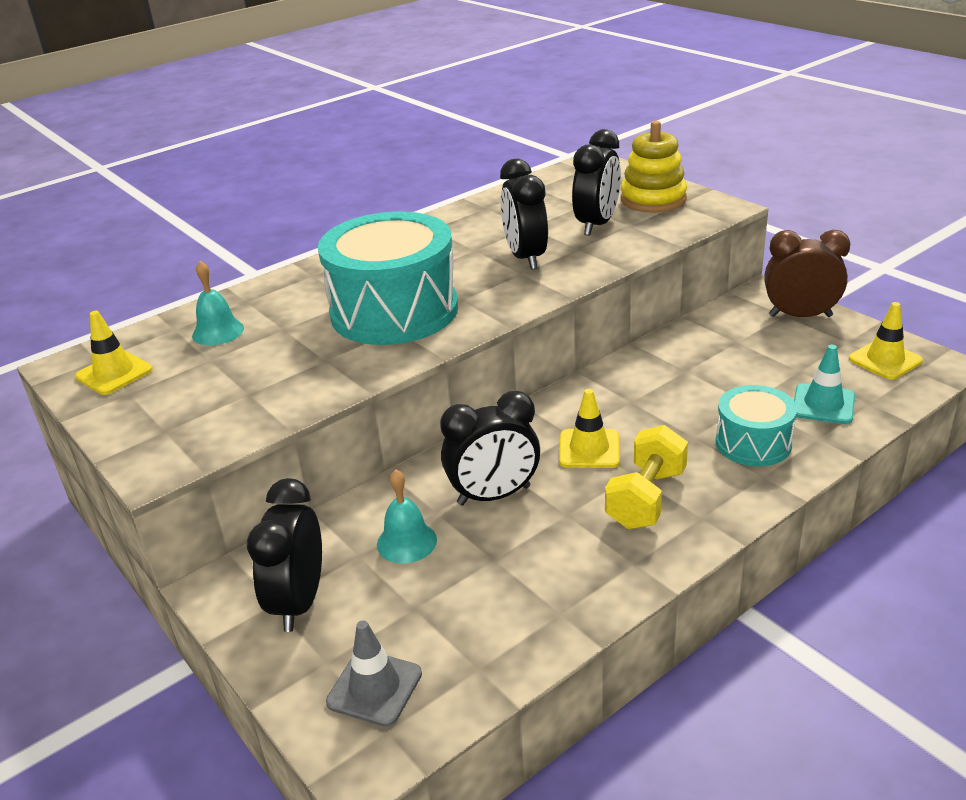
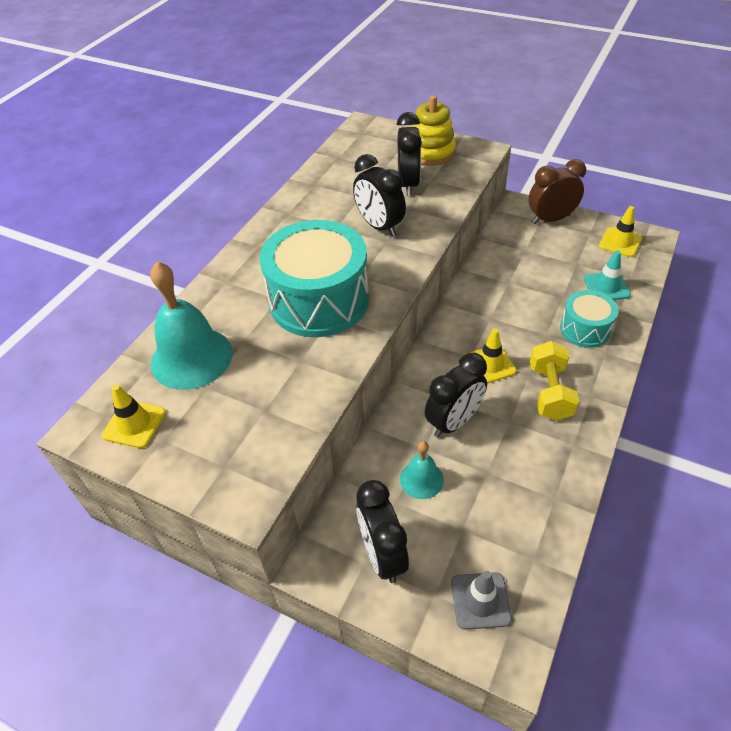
camera: 25 degrees left, 15 degrees up
(218, 332) = (191, 357): turquoise bell -> turquoise bell, size x1.92

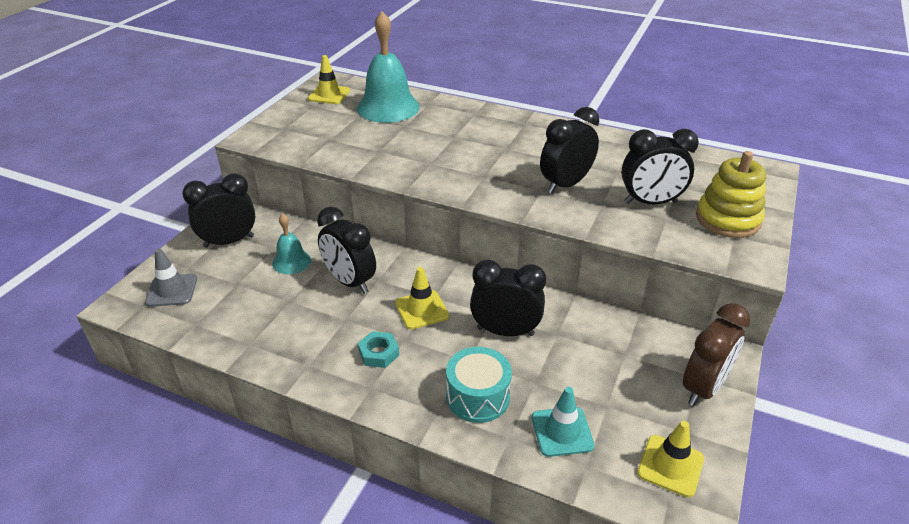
camera: 85 degrees right, 10 degrees down
(319, 300) = (450, 155): turquoise drum -> none
(510, 311) = (505, 331): none -> black clock
(550, 219) = (703, 388): brown clock -> brown clock turned 60 degrees clockwise
(550, 392) = (379, 353): yellow dumbbell -> turquoise nut

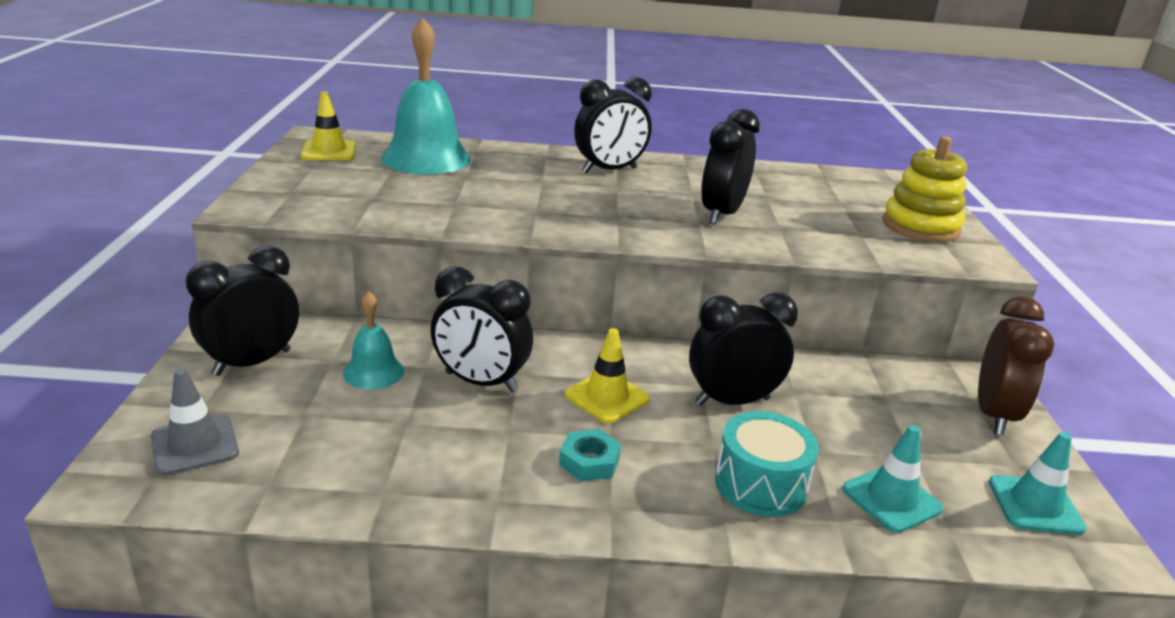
camera: 25 degrees left, 10 degrees down
(650, 202) = (829, 221): black clock -> black clock (609, 170)
(670, 466) = (1035, 505): yellow traffic cone -> turquoise traffic cone

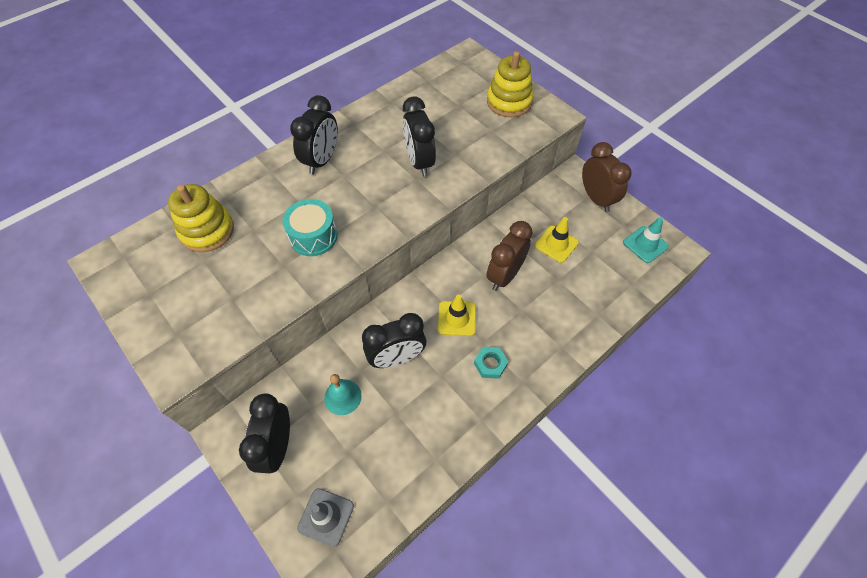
camera: 40 degrees left, 30 degrees up
(329, 151) = (137, 272): yellow traffic cone -> yellow traffic cone (556, 244)
(426, 158) = (207, 230): turquoise bell -> yellow stacking toy
(732, 401) = (504, 275): black clock -> brown clock
(760, 484) = (558, 317): turquoise drum -> turquoise drum (313, 236)
(891, 499) = (603, 284): turquoise traffic cone -> none

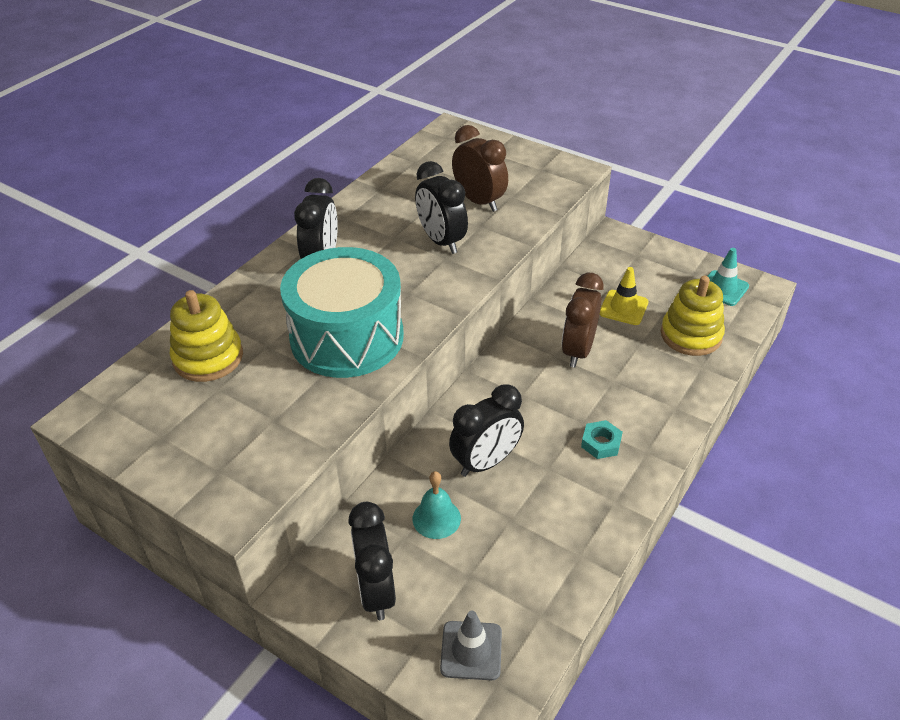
camera: 15 degrees left, 15 degrees down
(313, 236) = (347, 337): turquoise drum -> turquoise drum, size x1.88
(457, 318) = (540, 406): yellow traffic cone -> none
(509, 102) = (518, 166): yellow stacking toy -> yellow stacking toy (691, 335)
(596, 198) = (649, 254): brown clock -> brown clock (479, 201)

